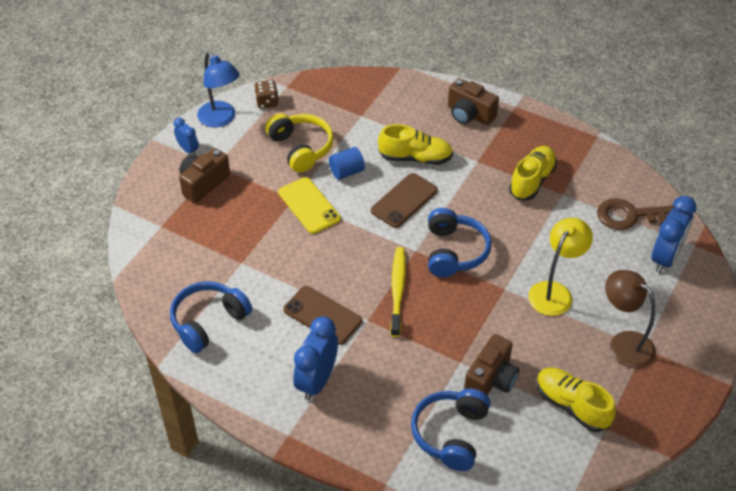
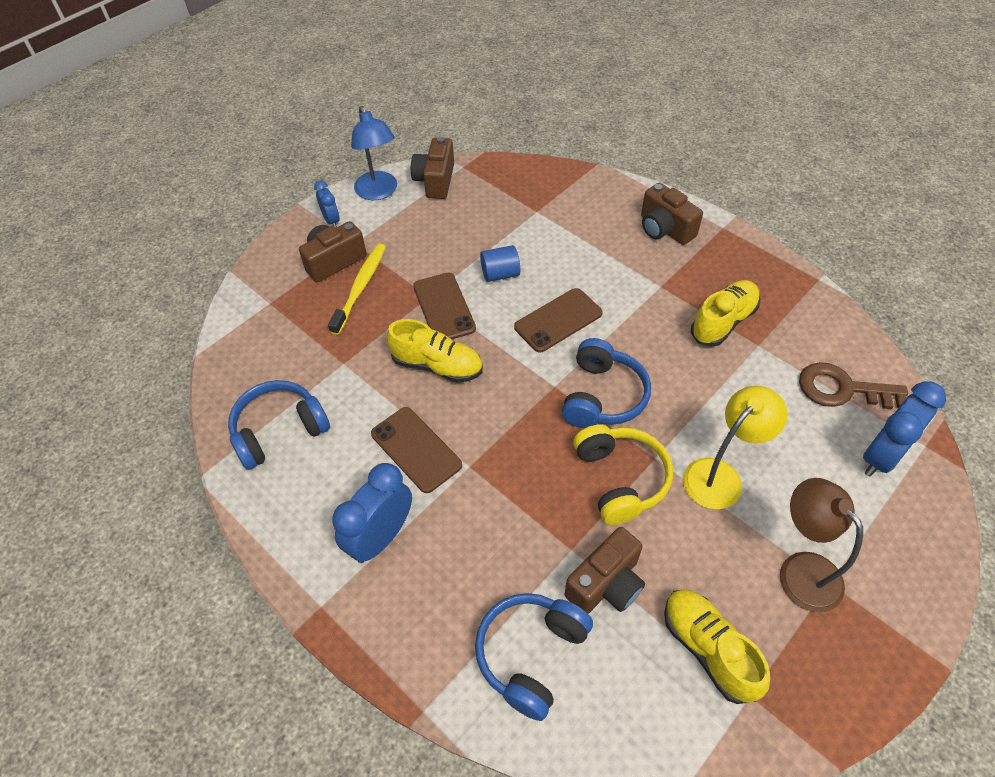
camera: 15 degrees right, 5 degrees up
(267, 102) = (435, 181): brown dice -> brown camera
(301, 148) = (456, 238): yellow headphones -> yellow headphones (620, 479)
(309, 205) = (444, 307): yellow phone -> brown phone
(397, 290) = (517, 434): yellow toothbrush -> yellow toothbrush (360, 288)
(415, 158) = (586, 270): yellow shoe -> yellow shoe (437, 365)

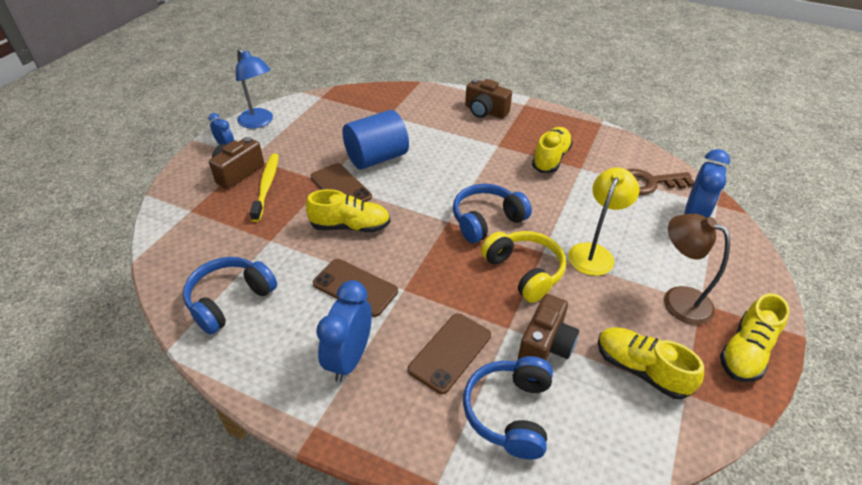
camera: 20 degrees left, 10 degrees down
(435, 181) = (302, 108): brown camera -> none
(500, 274) = (376, 158): blue cylinder -> blue cylinder, size x1.89
(558, 320) = (433, 179): brown phone -> brown phone (450, 352)
(602, 396) = (486, 220): blue headphones -> blue headphones turned 120 degrees counterclockwise
(856, 666) = (745, 352): none -> yellow shoe

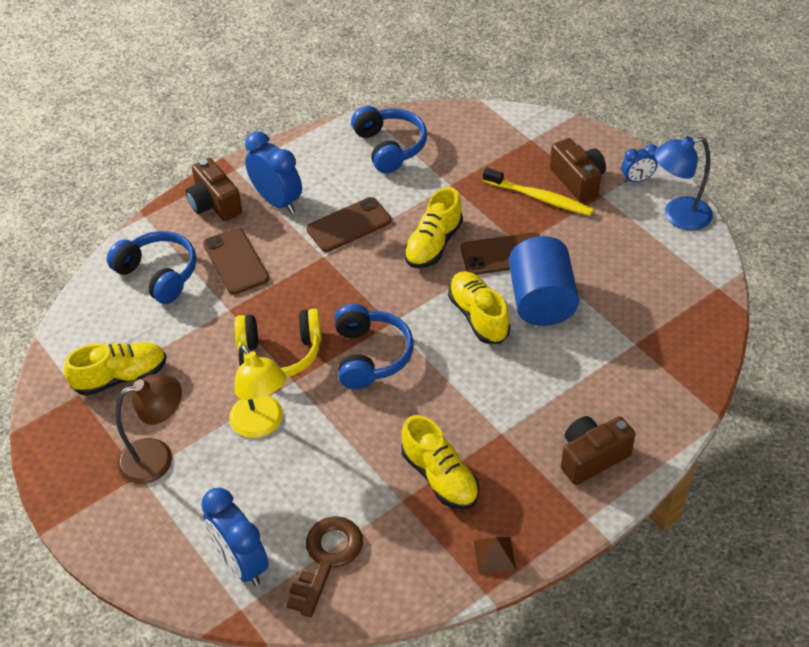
camera: 120 degrees right, 5 degrees up
(545, 345) = (193, 326): brown camera -> brown camera (214, 204)
(577, 126) = (494, 555): none -> brown pyramid
(745, 352) = (70, 469): yellow shoe -> yellow shoe (478, 316)

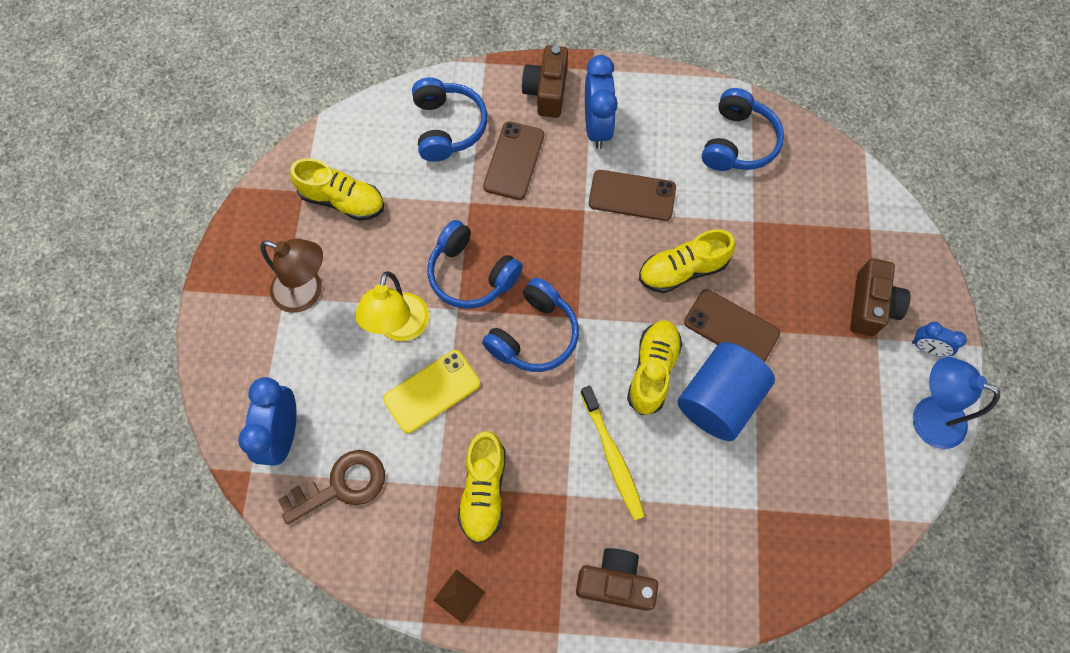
camera: 40 degrees right, 20 degrees up
(280, 352) = (471, 274): yellow headphones -> blue headphones
(331, 446) = (432, 391): none -> yellow phone
(539, 197) = (818, 296): yellow toothbrush -> yellow toothbrush (612, 456)

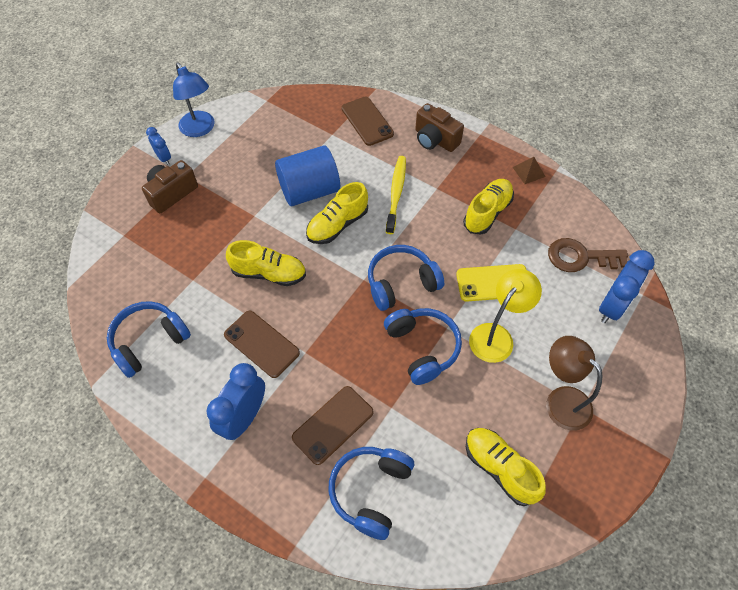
camera: 150 degrees left, 10 degrees down
(547, 92) = (261, 477): brown camera -> none
(731, 327) = (267, 224): brown phone -> brown phone (367, 121)

